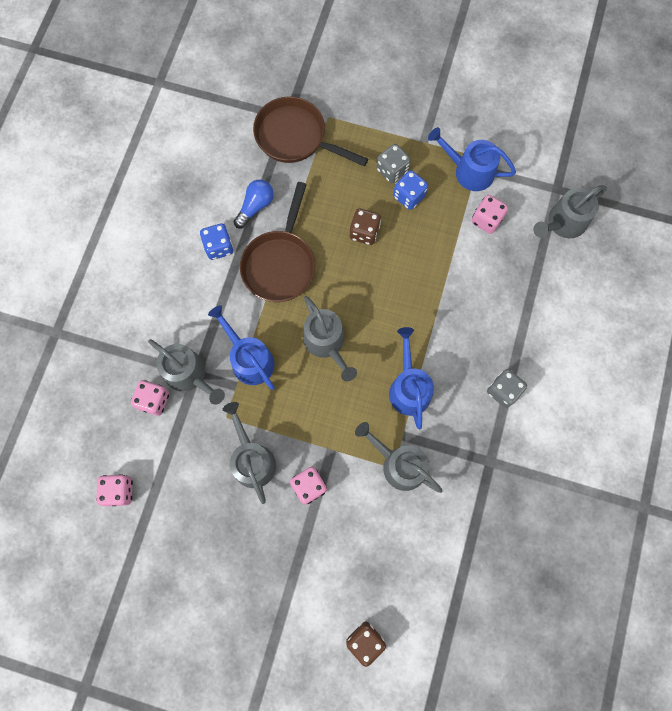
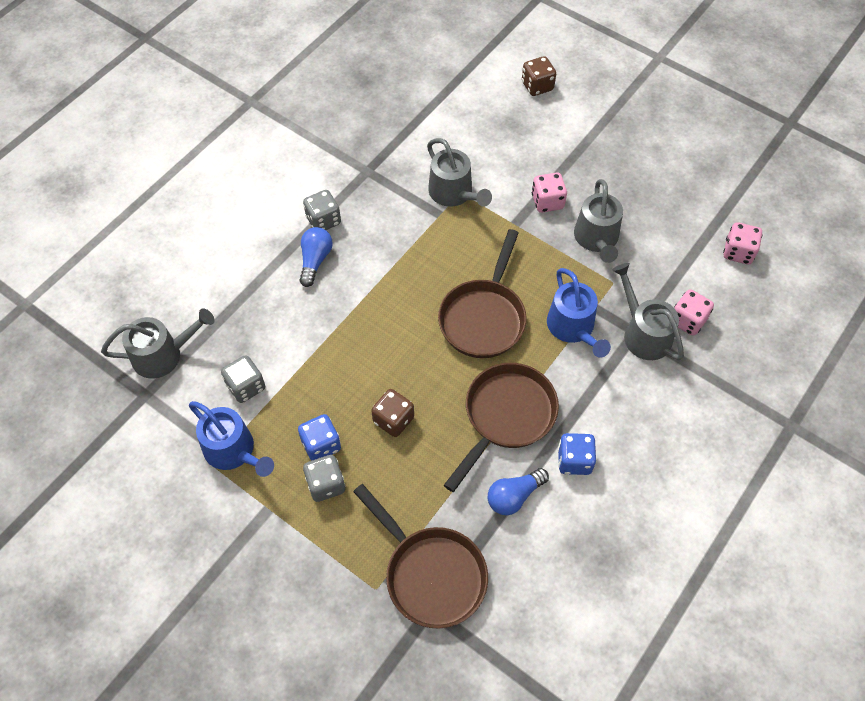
camera: 160 degrees left, 15 degrees down
(326, 343) = (484, 318): grey watering can -> brown pan
(409, 388) = (415, 251): blue watering can -> none
(486, 220) = (246, 386): pink dice -> grey dice
(490, 347) = (315, 260): none -> blue light bulb

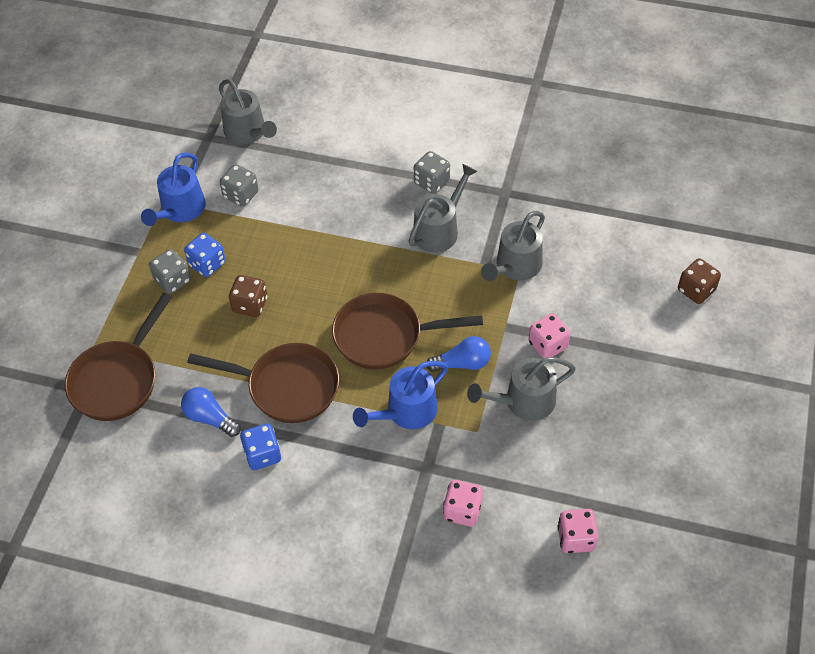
camera: 70 degrees right, 5 degrees down
(315, 260) = (386, 192): blue light bulb -> blue light bulb (462, 363)
(643, 333) = (428, 474): grey watering can -> grey watering can (439, 230)

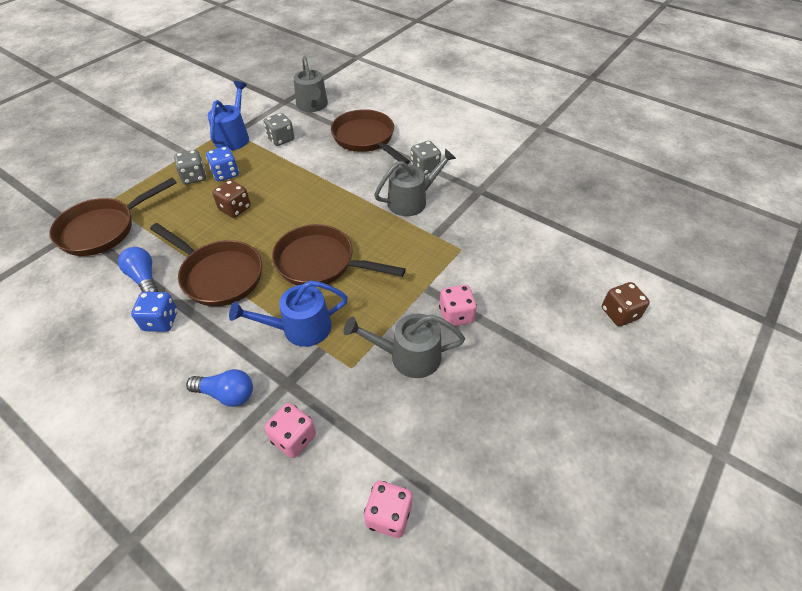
camera: 20 degrees right, 5 degrees down
(180, 210) = (233, 137): blue watering can -> blue watering can turned 150 degrees clockwise
(342, 162) = (366, 139): none -> brown pan
(462, 363) = (372, 305): blue light bulb -> blue light bulb (226, 394)
(515, 266) = (460, 244): grey watering can -> none

